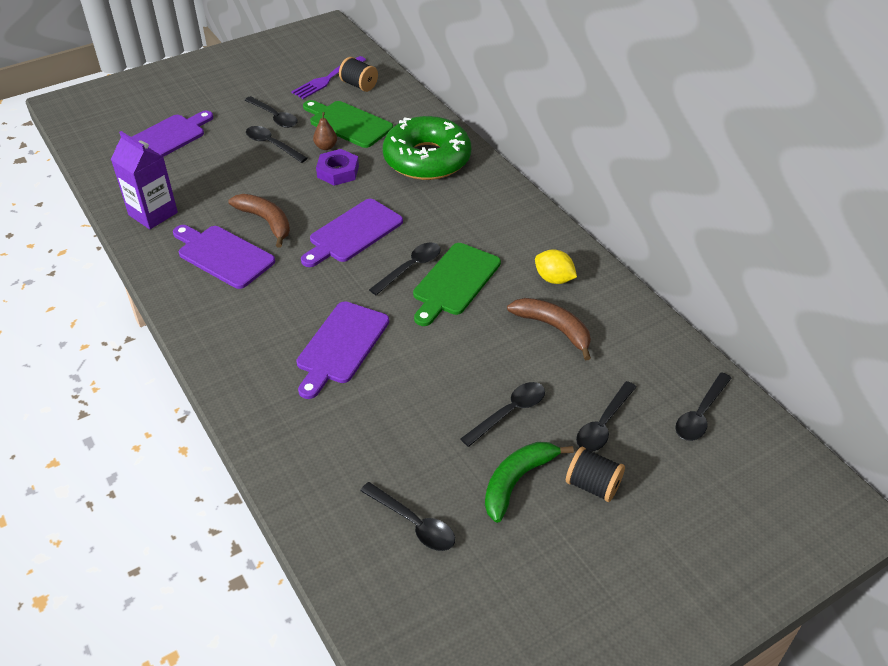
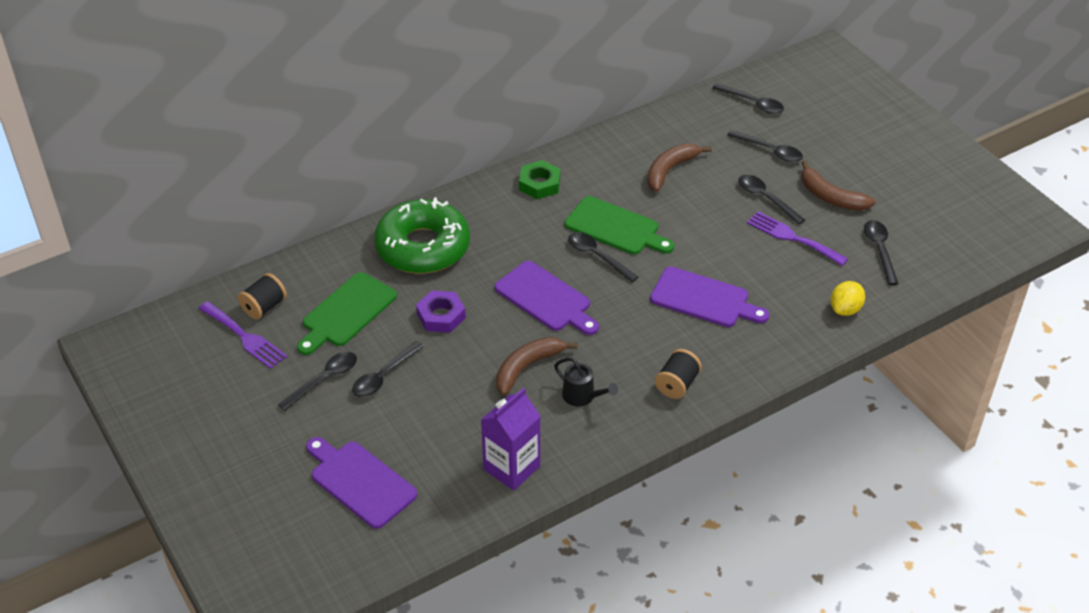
camera: 90 degrees left, 0 degrees up
(223, 255) = (582, 396): purple cutting board -> black watering can
(326, 147) = (392, 329): brown pear -> none
(414, 523) = (879, 250): black spoon -> black spoon turned 45 degrees counterclockwise
(438, 432) = (792, 237): none -> purple fork
(516, 481) = (831, 197): green banana -> brown banana
(520, 229) = (539, 184): none -> green nut
(554, 279) = (609, 167): yellow lemon -> yellow lemon (845, 309)
(592, 485) = (827, 160): black spool -> black spool (677, 384)

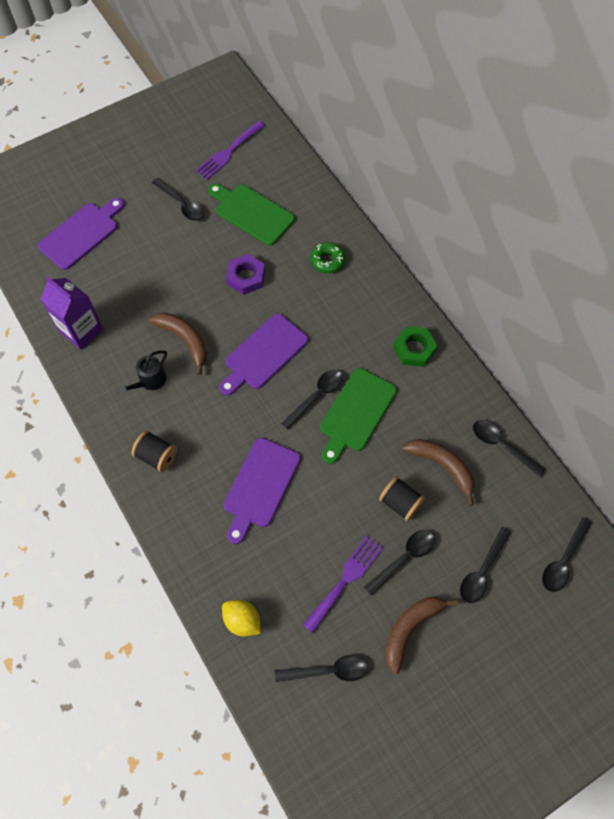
camera: 90 degrees right, 20 degrees up
(264, 307) = (259, 160): black spool -> black spool (400, 503)
(383, 376) = (182, 242): black spoon -> black spoon (502, 445)
(423, 247) = (327, 261): green donut -> green donut, size x0.43

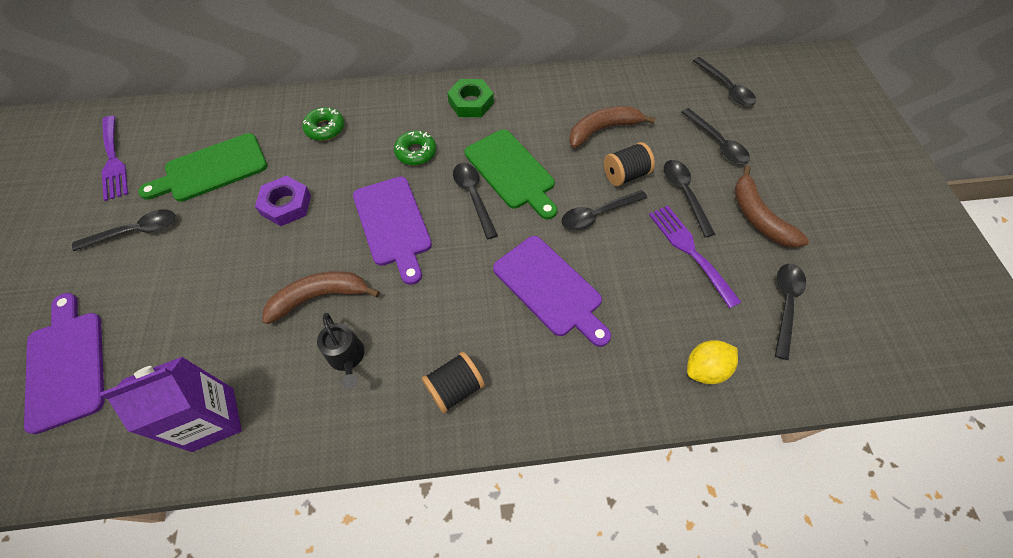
camera: 65 degrees left, 5 degrees down
(338, 335) = (416, 152): none -> green donut
(502, 445) = (602, 83): black spoon -> black spoon (597, 214)

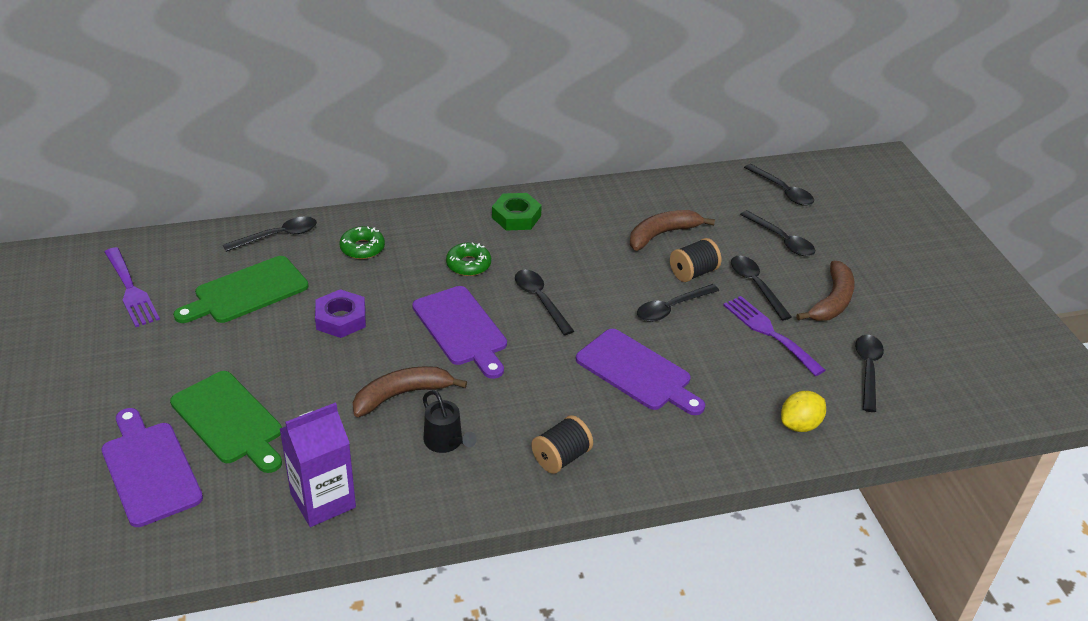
camera: 10 degrees left, 20 degrees down
(136, 231) = (182, 352): black spoon -> black spoon (278, 236)
(511, 172) = (575, 276): green cutting board -> green cutting board (229, 421)
(758, 217) = (832, 301): brown banana -> brown banana turned 120 degrees counterclockwise

